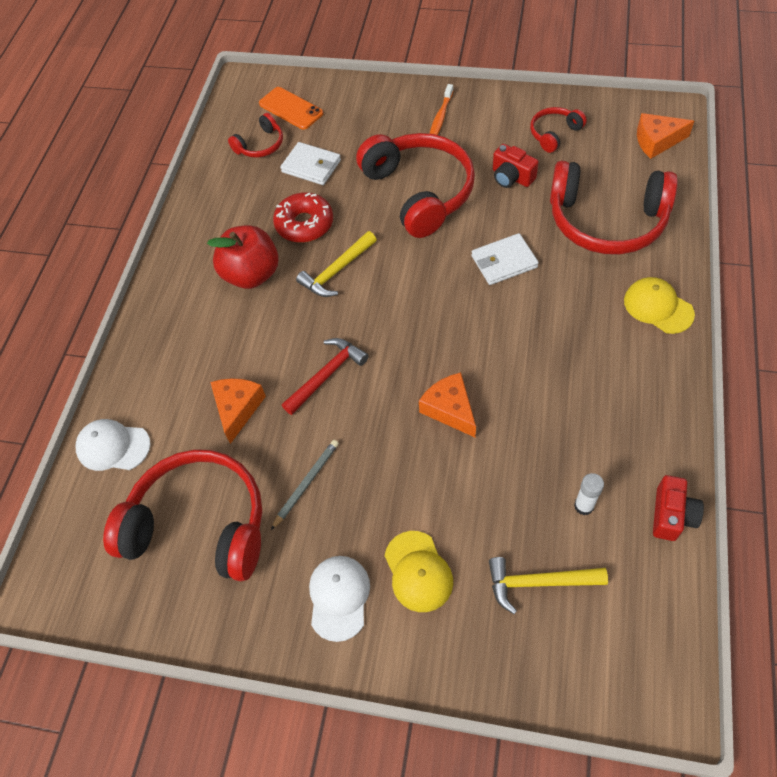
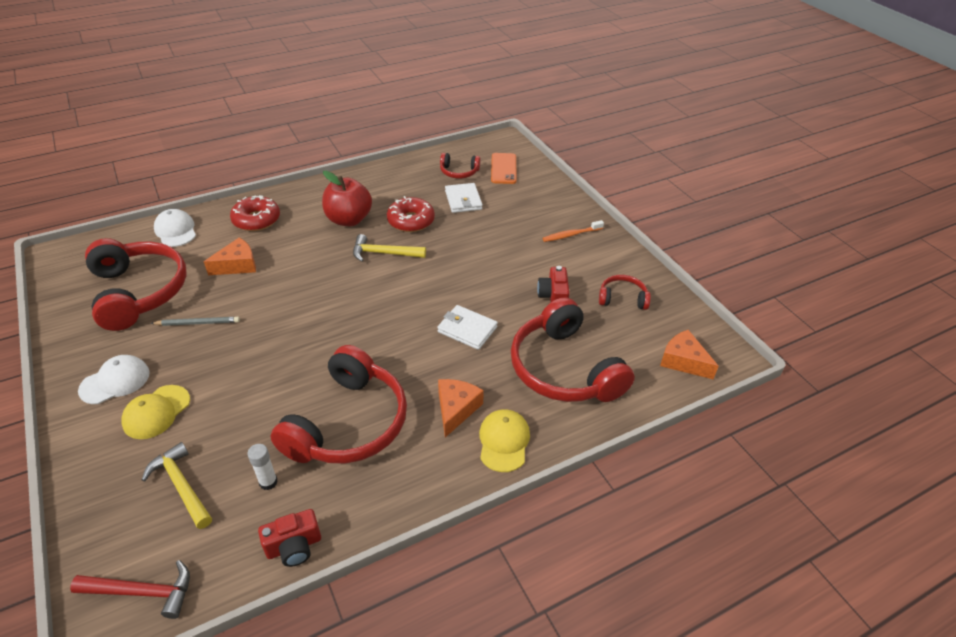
camera: 45 degrees right, 15 degrees down
(170, 358) = (256, 220): none -> red donut
(326, 375) = (292, 290): red hammer -> red hammer (142, 592)
(419, 192) = (491, 257): red headphones -> red headphones (348, 423)
(450, 409) = (307, 364): orange cheese -> orange cheese (456, 409)

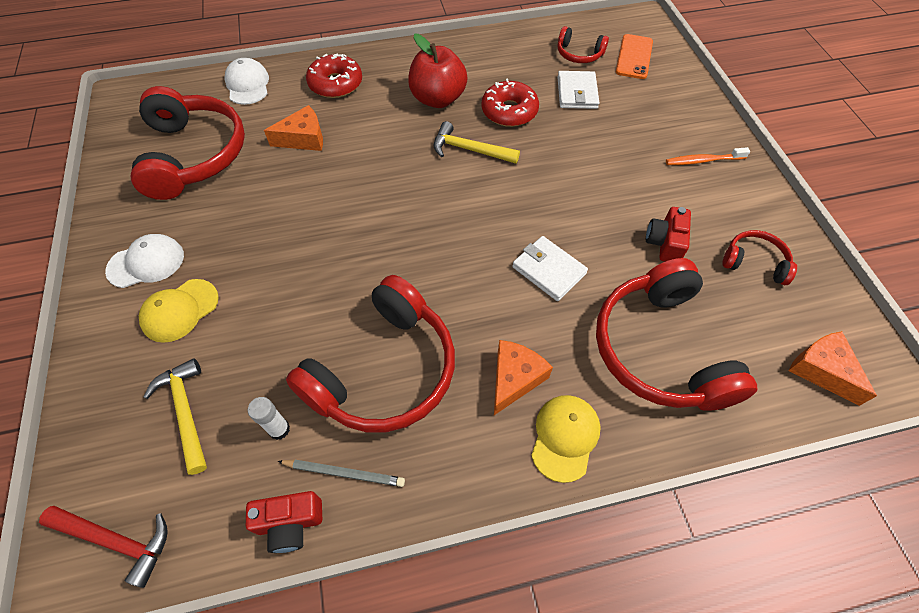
camera: 15 degrees right, 15 degrees up
(198, 323) = (246, 205): grey pencil -> grey pencil (344, 473)

